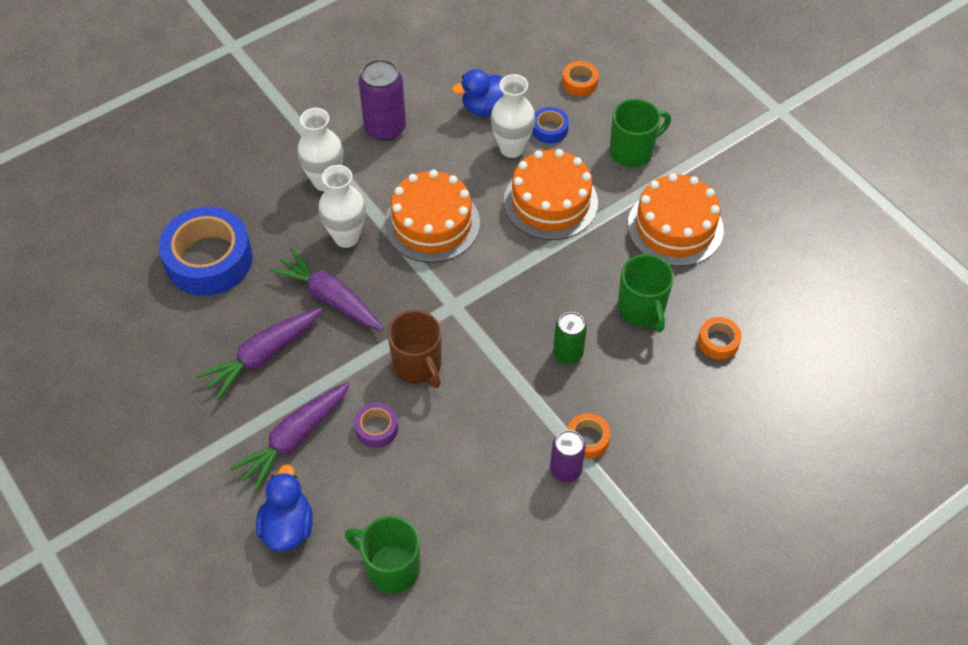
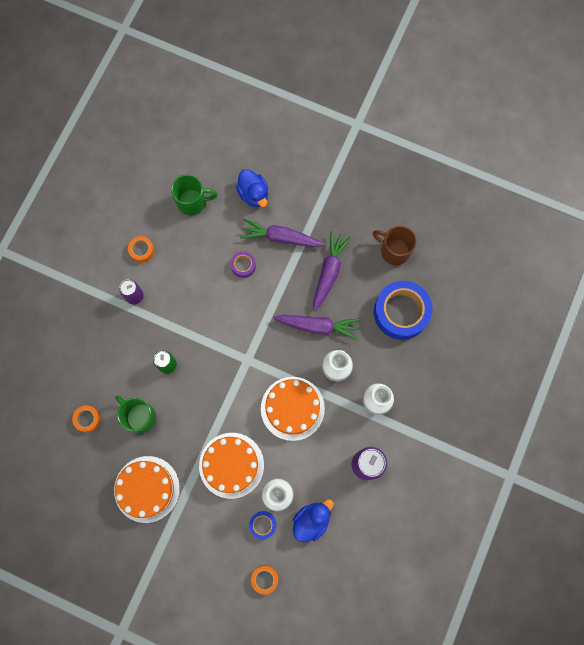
camera: 150 degrees right, 20 degrees up
(294, 439) = (281, 237): purple carrot -> purple carrot turned 90 degrees counterclockwise
(418, 365) = (244, 312): brown mug -> brown mug (394, 251)
(587, 439) = (132, 319): orange tape -> orange tape (142, 250)
(632, 151) = (200, 536): green mug -> none

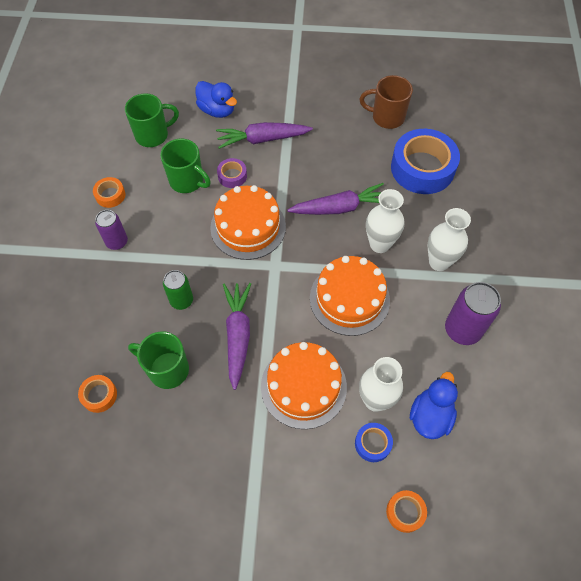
camera: 20 degrees left, 15 degrees down
(147, 489) = (206, 454): orange cake -> orange cake (248, 227)
(206, 258) = (187, 181): none -> green mug
(329, 272) = (328, 155): purple carrot -> purple carrot (238, 335)

